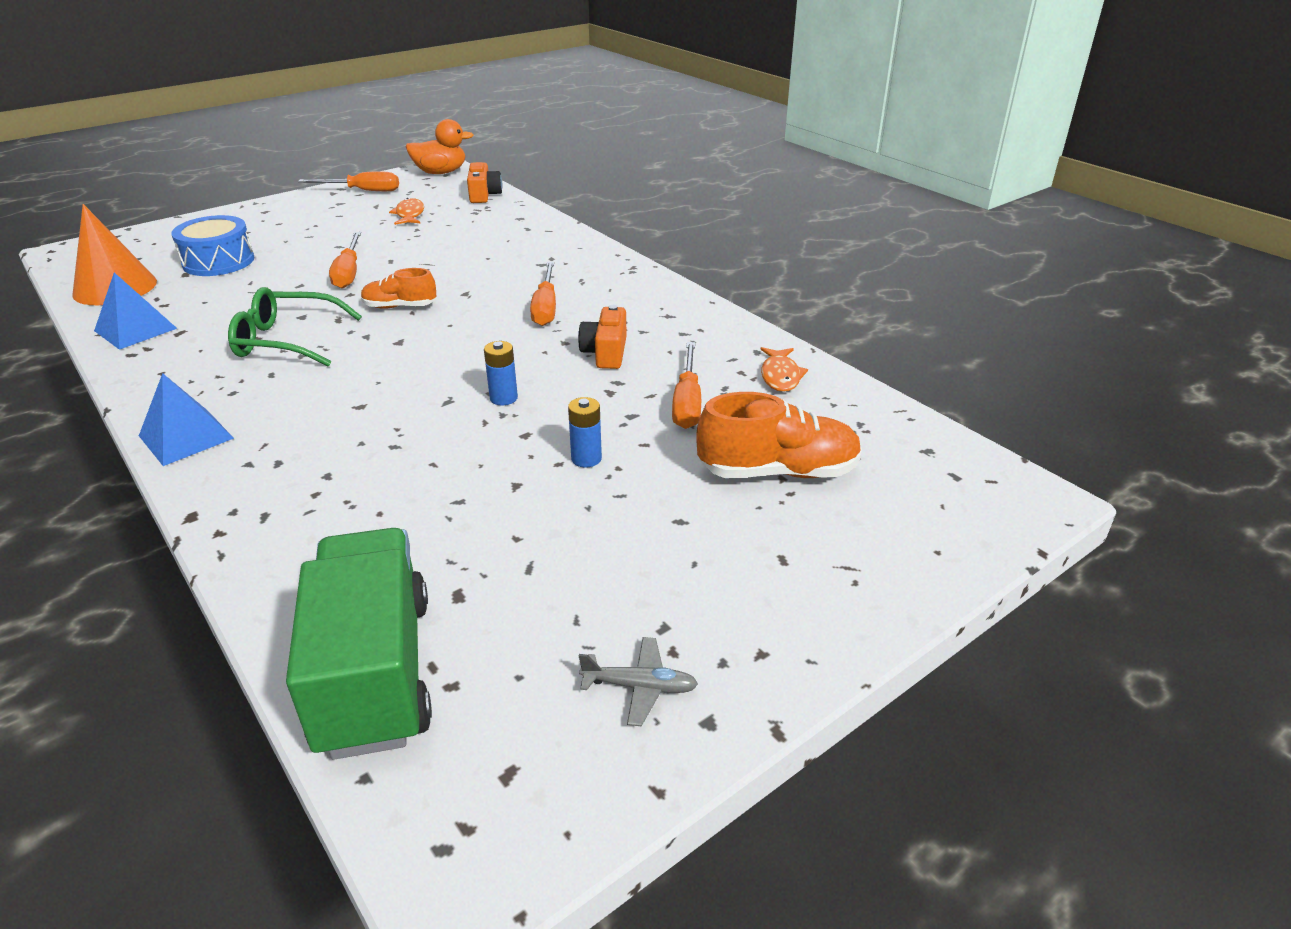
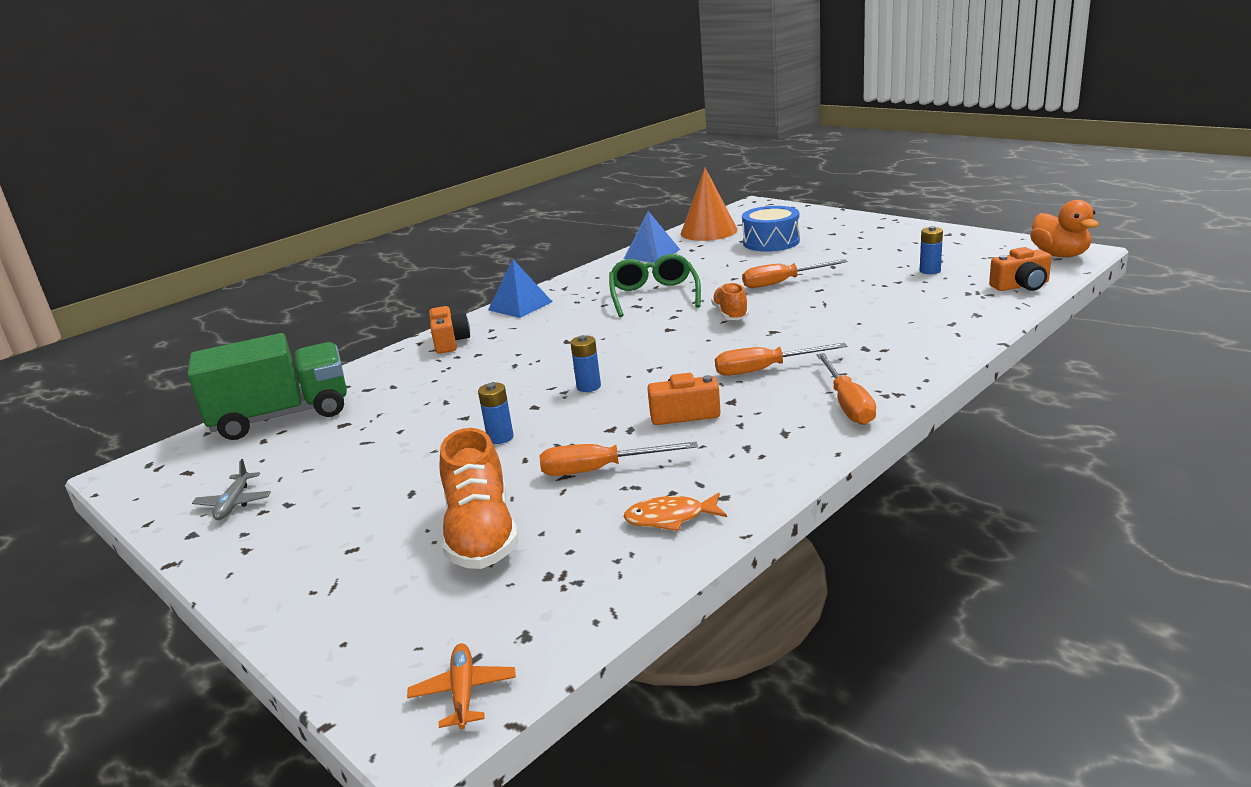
camera: 85 degrees right, 10 degrees down
(252, 501) = (450, 342): none -> orange camera
(362, 191) = (966, 241): orange screwdriver -> orange screwdriver (847, 404)
(409, 214) = (930, 271): orange fish -> blue battery
(994, 480) = (463, 692): none -> orange plane

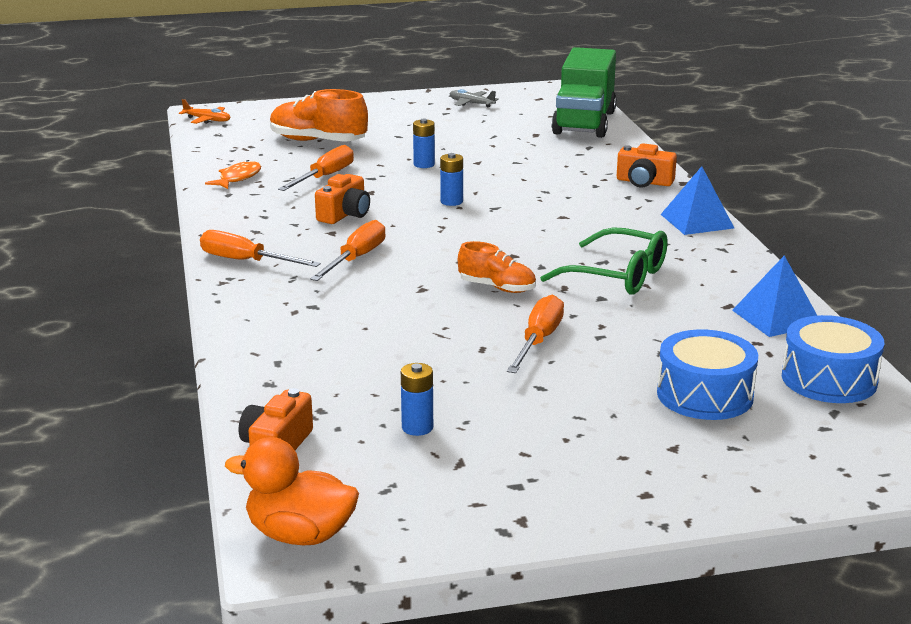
camera: 120 degrees right, 0 degrees up
(709, 231) = (829, 379): orange cone -> blue drum

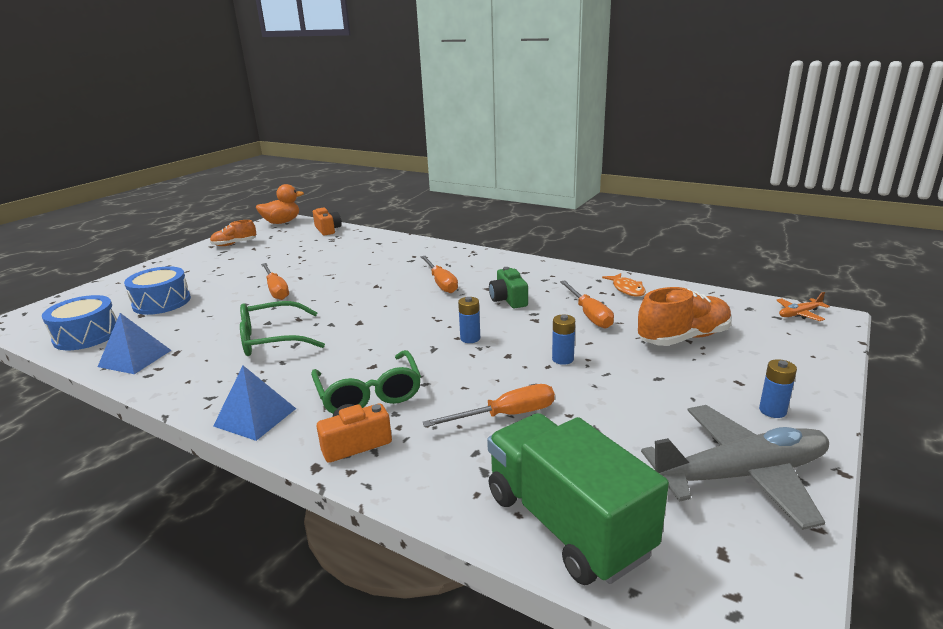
camera: 135 degrees right, 0 degrees up
(246, 261) = (487, 260): orange screwdriver -> orange screwdriver (506, 415)
(345, 214) = (508, 299): orange camera -> green camera
(417, 427) = (285, 249): blue battery -> blue battery (772, 411)
(471, 103) = (742, 475): grey plane -> grey plane, size x2.33
(497, 287) = (337, 302): orange shoe -> orange shoe (234, 244)
(595, 201) = (369, 394): none -> green glasses

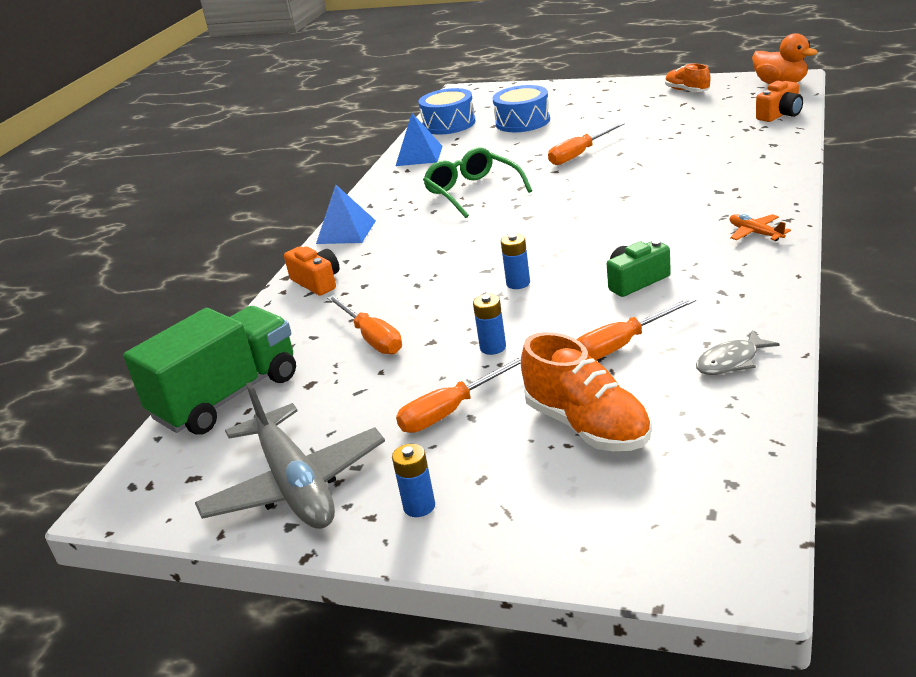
camera: 80 degrees right, 5 degrees up
(369, 394) = (391, 265): green glasses -> none
(441, 283) = (658, 228): orange screwdriver -> orange screwdriver (451, 411)
(627, 289) = (731, 361): orange fish -> grey fish
(799, 314) = (738, 539): orange plane -> orange plane (755, 233)

